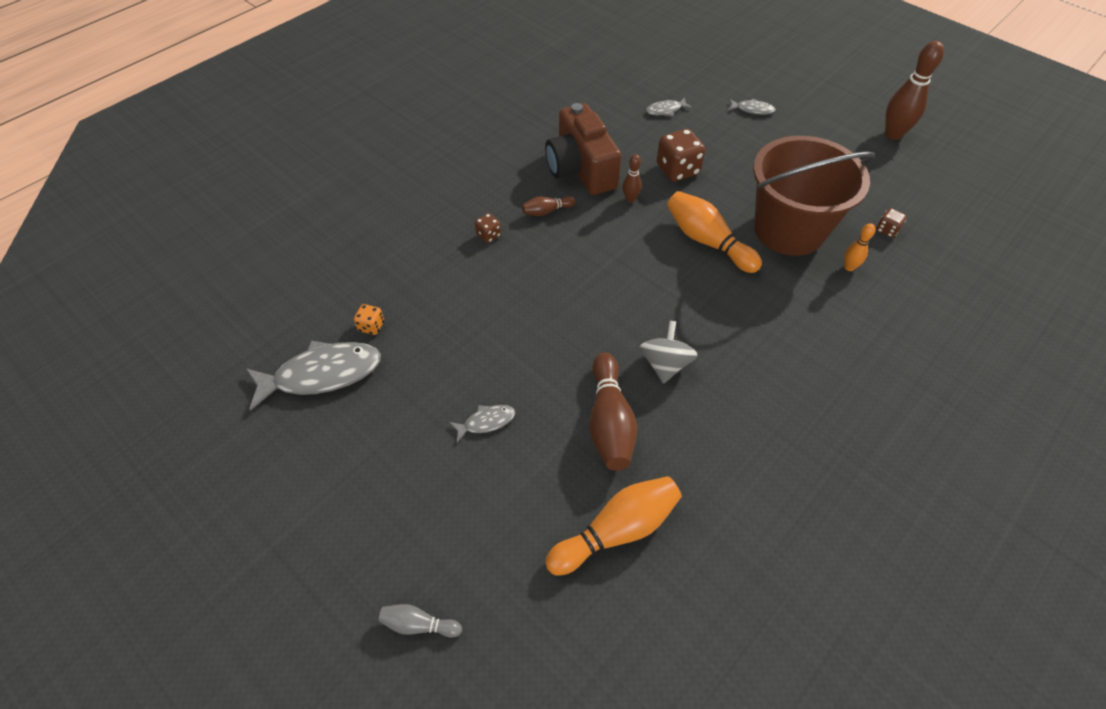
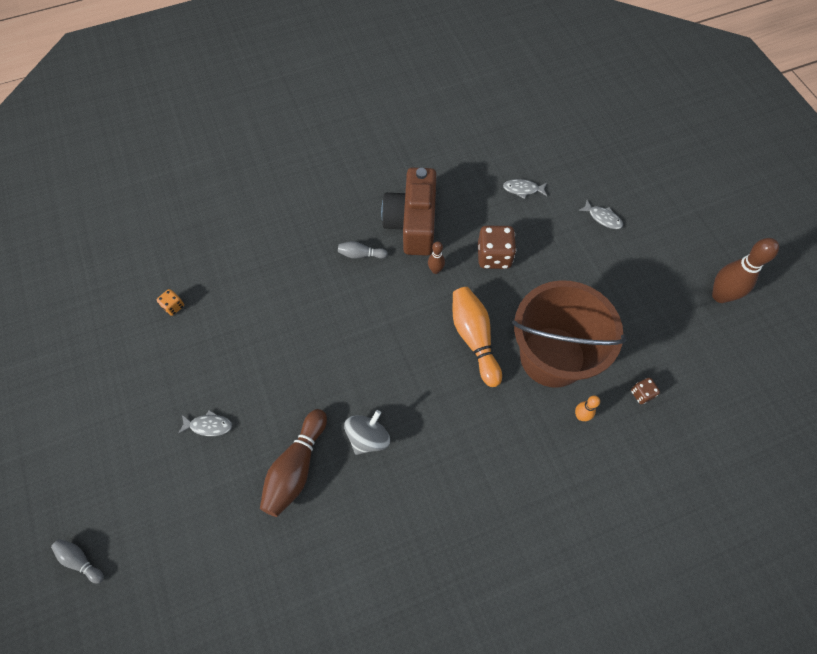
camera: 25 degrees right, 10 degrees up
(322, 374) = (119, 333): grey fish -> none
(488, 235) = (302, 259): brown dice -> none
(547, 211) = (360, 254): brown bowling pin -> grey bowling pin
(617, 531) = (248, 559): orange bowling pin -> none

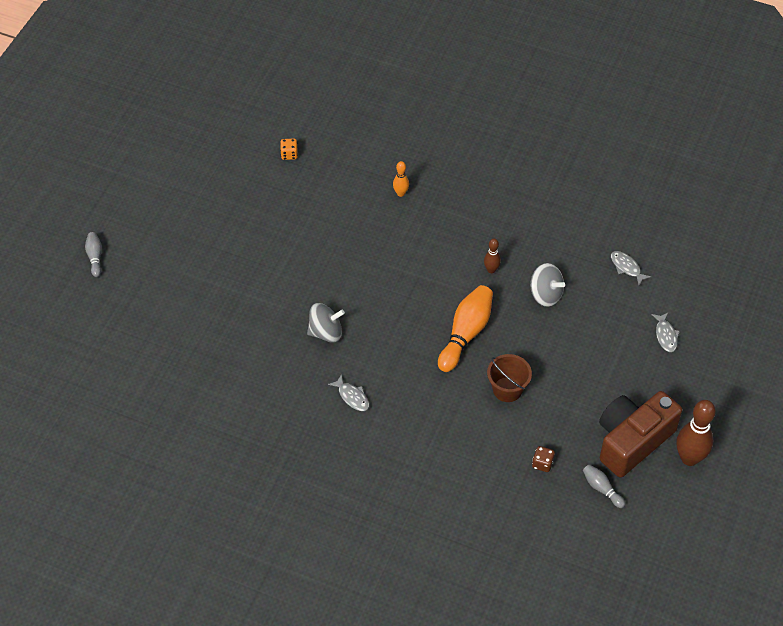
camera: 45 degrees right, 10 degrees down
(209, 425) = (237, 244): grey fish -> grey fish (352, 397)
(296, 468) = (263, 311): brown bowling pin -> none
(360, 254) = (449, 218): grey bowling pin -> grey bowling pin (601, 489)
(412, 223) = (512, 226): brown camera -> brown camera (632, 441)
(494, 256) = (545, 294): brown dice -> grey spinning top
(552, 356) = (507, 389): brown bucket -> brown bucket, size x0.46
(580, 416) = (481, 439): orange bowling pin -> orange bowling pin (401, 193)

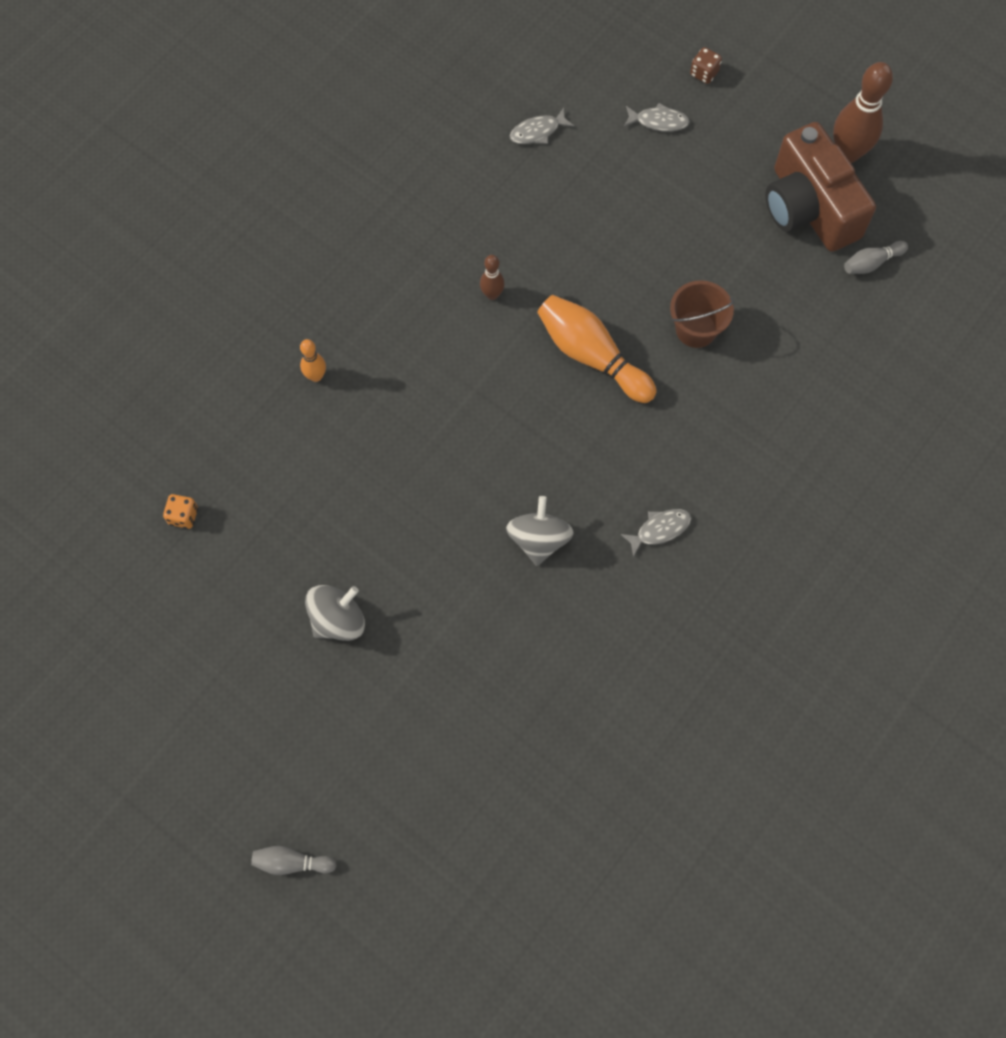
camera: 75 degrees left, 15 degrees up
(542, 463) = (820, 320): brown dice -> brown dice (704, 73)
(545, 294) = (554, 240): grey spinning top -> grey spinning top (338, 620)

